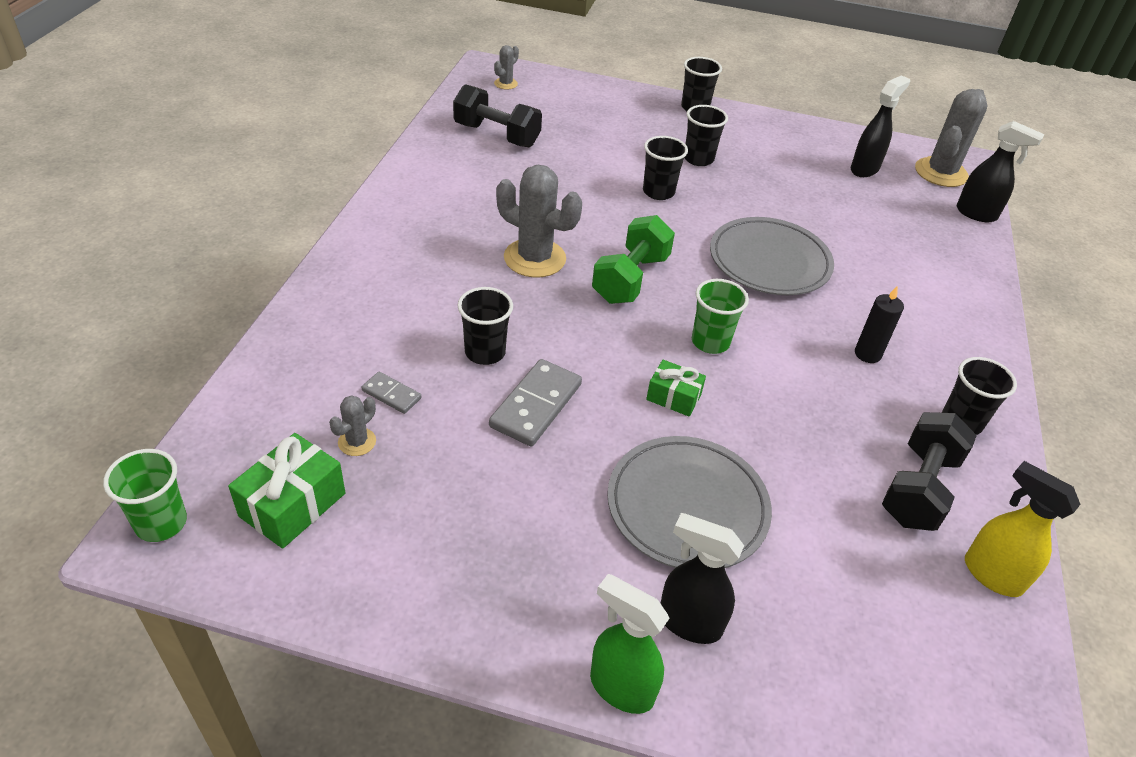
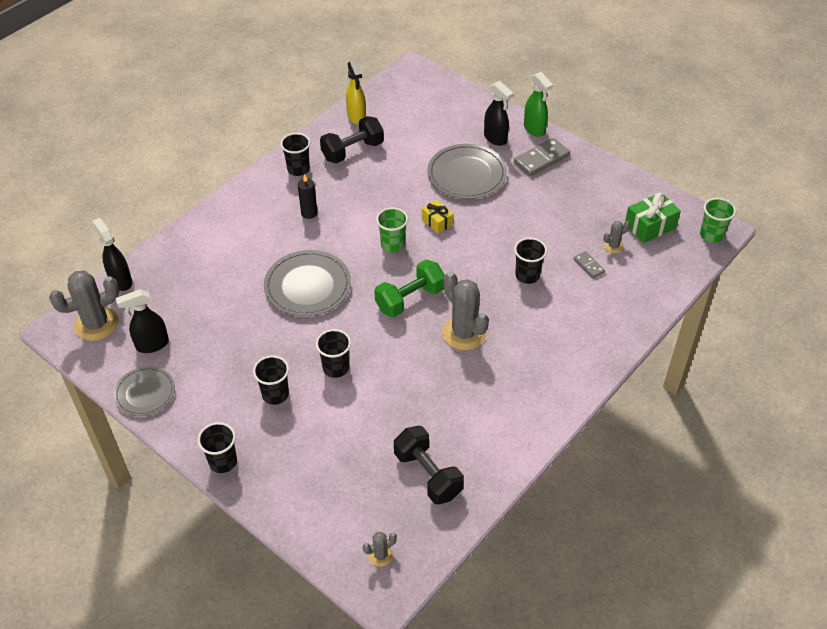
camera: 150 degrees left, 5 degrees up
(536, 405) = (513, 238): grey domino -> grey domino (541, 159)
(673, 397) = (437, 222): green gift -> yellow gift
(820, 135) = (145, 393): none -> grey plate

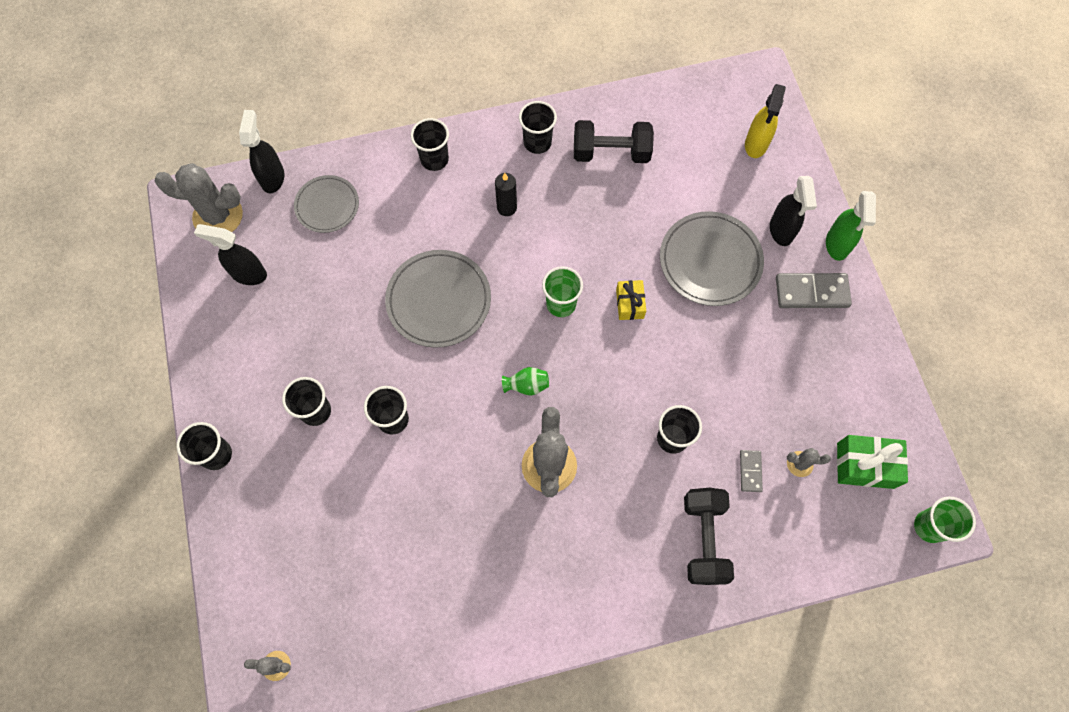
camera: 35 degrees right, 20 degrees up
(145, 393) = (205, 327): grey plate -> grey plate (327, 206)
(234, 212) = (434, 159): none -> black cup
(356, 117) = (649, 108): yellow spray bottle -> yellow spray bottle (756, 144)
(410, 299) = (527, 385): green dumbbell -> green vase
(428, 474) = (386, 609): black dumbbell -> black dumbbell (704, 539)

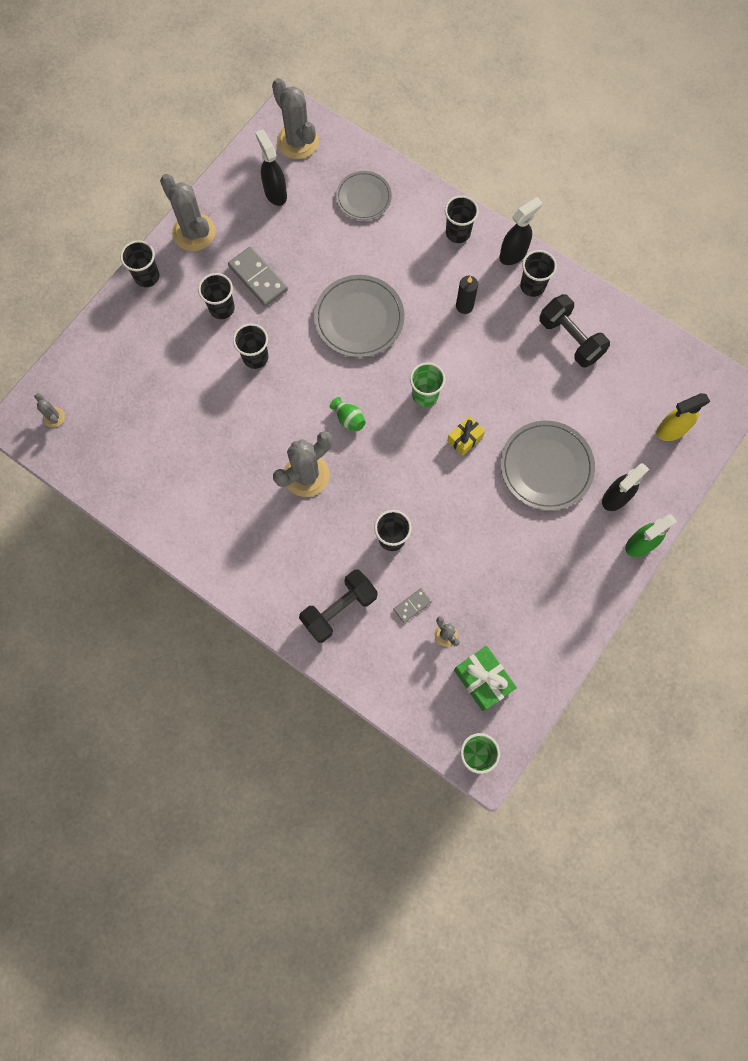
camera: 50 degrees right, 5 degrees up
(215, 375) = (194, 232): none -> grey cactus
(273, 178) = (353, 149): black spray bottle -> black spray bottle (513, 254)
(811, 292) = (585, 553): grey domino -> grey domino (258, 278)

